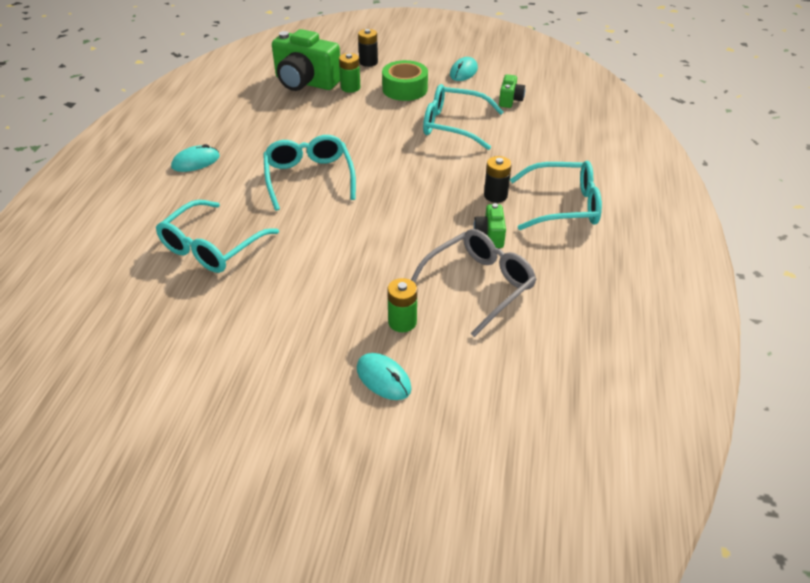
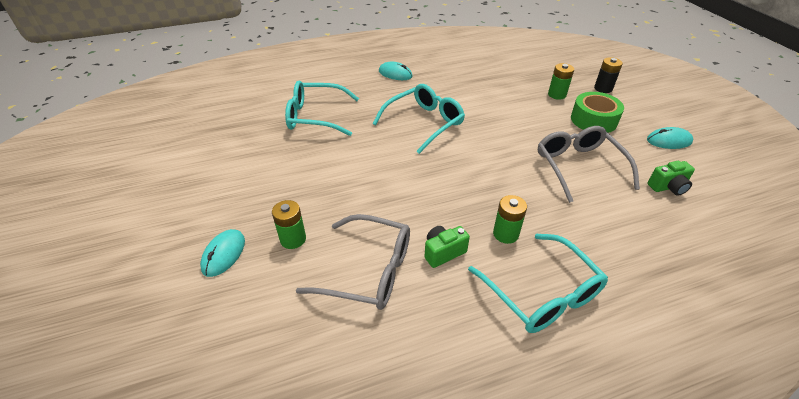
camera: 60 degrees right, 0 degrees up
(305, 82) = (535, 74): green camera -> none
(453, 125) = (578, 167): turquoise glasses -> grey glasses
(495, 195) = (505, 234): black battery -> green battery

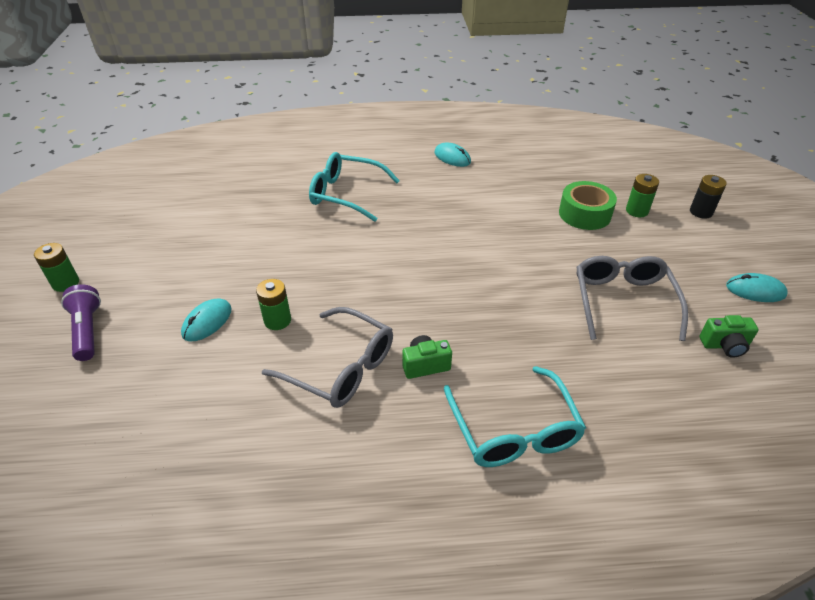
camera: 15 degrees right, 0 degrees up
(98, 288) = (87, 331): none -> purple flashlight
(424, 123) = (462, 220): turquoise glasses -> none
(505, 234) = (502, 360): green battery -> green battery (65, 283)
(593, 120) = (669, 249): green tape -> green tape (584, 214)

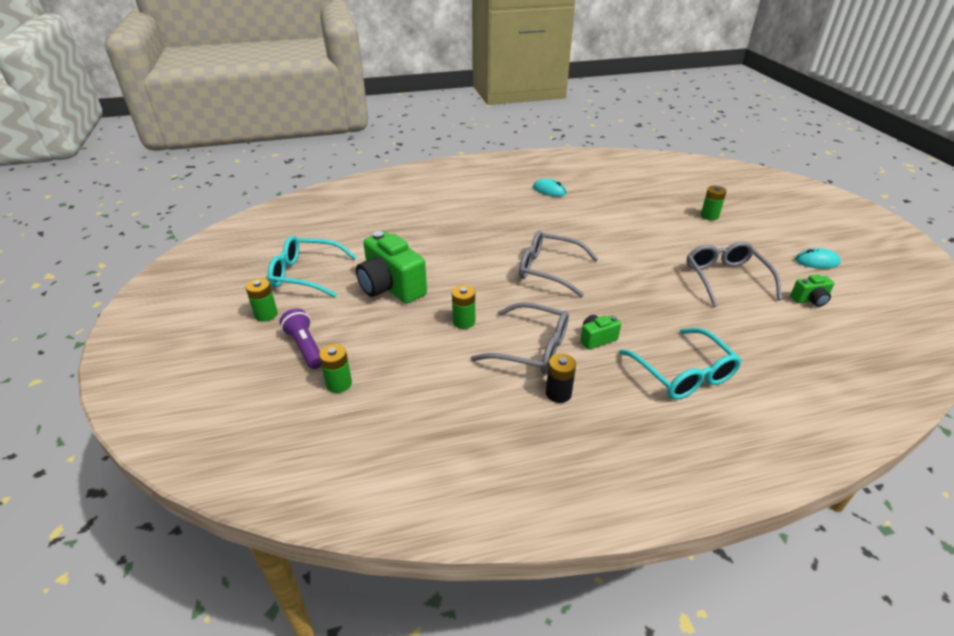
camera: 10 degrees left, 5 degrees down
(101, 383) = (339, 384): none -> green battery
(207, 322) = (405, 329): turquoise mouse -> none
(215, 265) = (391, 287): none -> green camera
(346, 194) = (475, 225): turquoise glasses -> turquoise glasses (306, 274)
(407, 263) = (549, 270): none -> grey glasses
(584, 214) = (671, 222): green tape -> none
(701, 212) = (756, 212): black battery -> black battery (558, 393)

